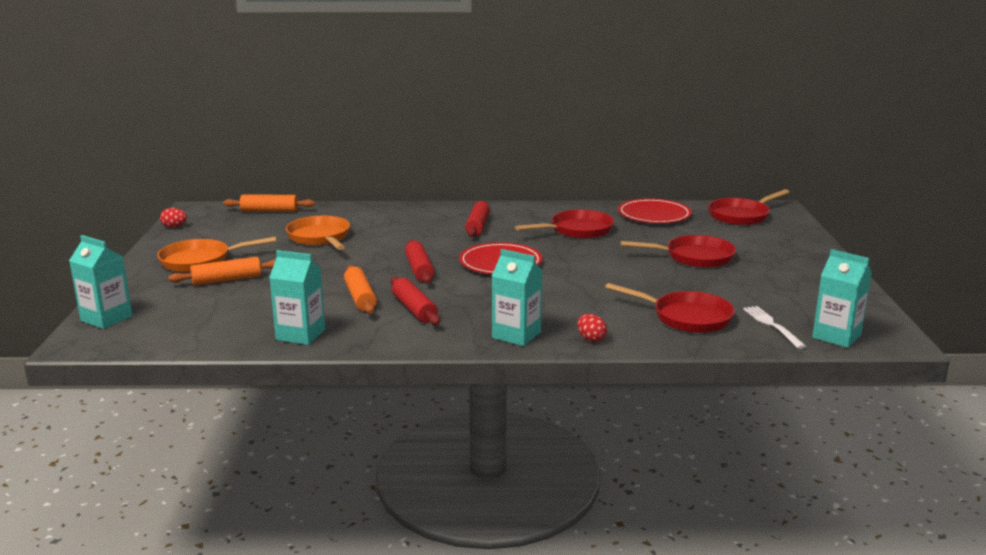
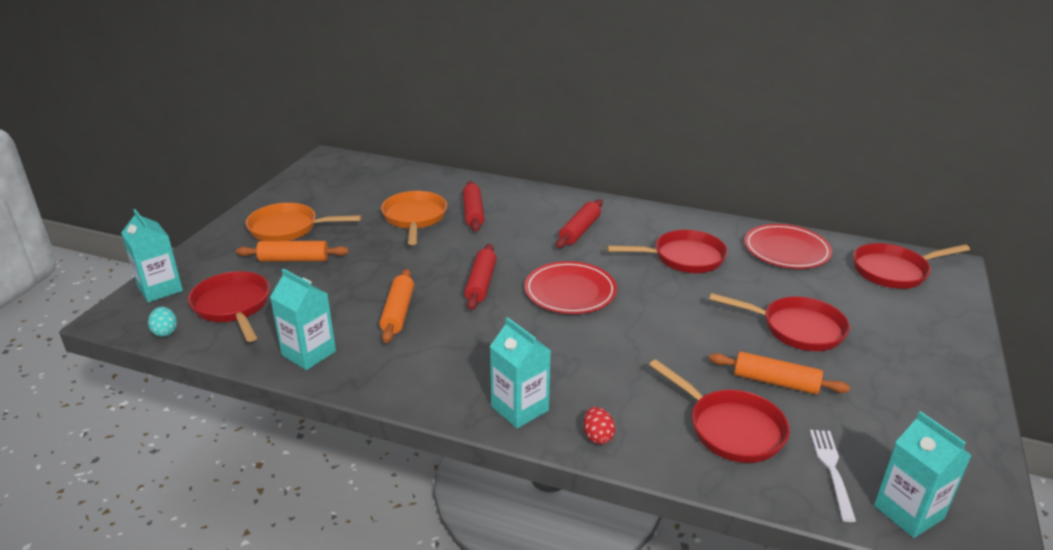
camera: 20 degrees right, 10 degrees up
(142, 344) = (165, 332): none -> turquoise egg
(174, 227) = (296, 178): red egg -> none
(196, 318) = (233, 306): none -> red pan
(269, 210) = (392, 172): orange rolling pin -> orange rolling pin (775, 382)
(414, 309) = (439, 342): red rolling pin -> red rolling pin (473, 213)

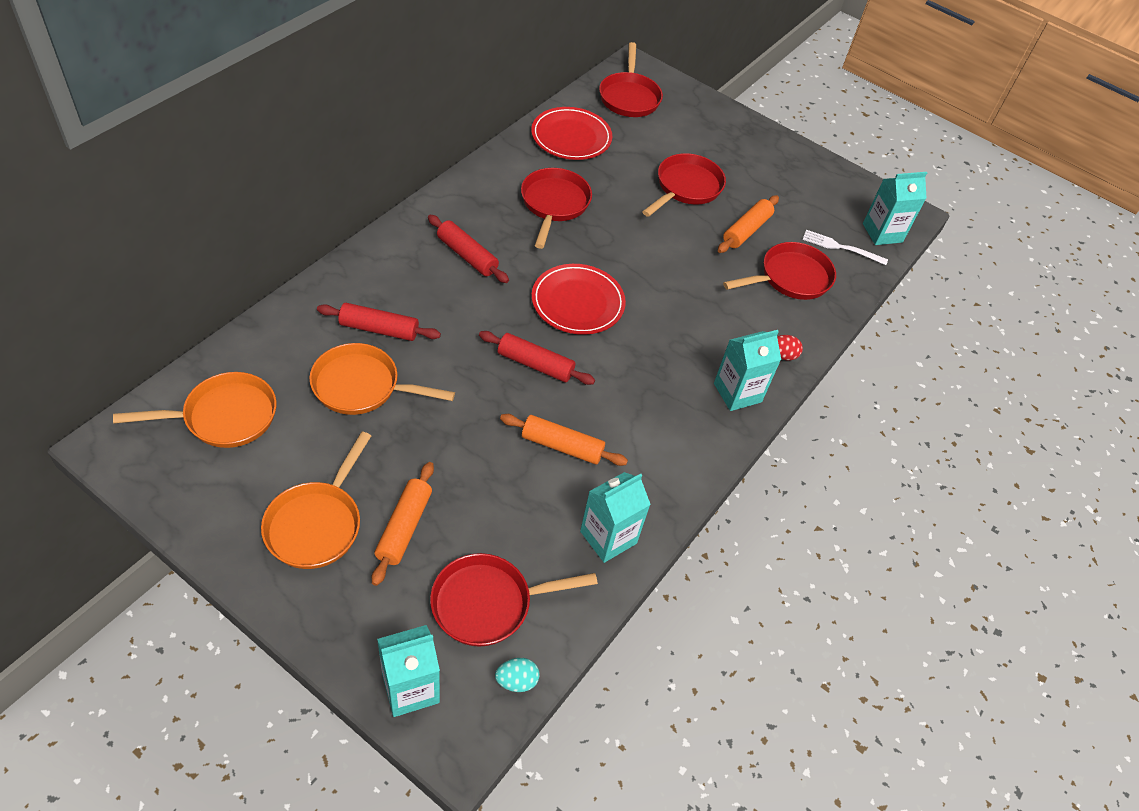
camera: 80 degrees left, 20 degrees up
(364, 181) = (224, 416): none -> orange pan

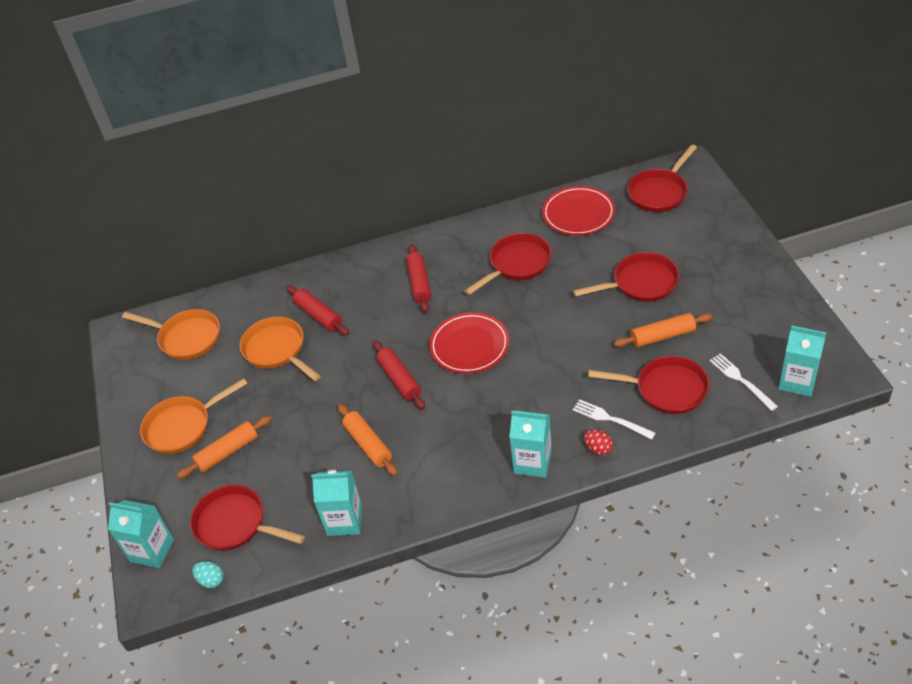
camera: 50 degrees right, 5 degrees down
(768, 323) = (610, 419): none -> white fork

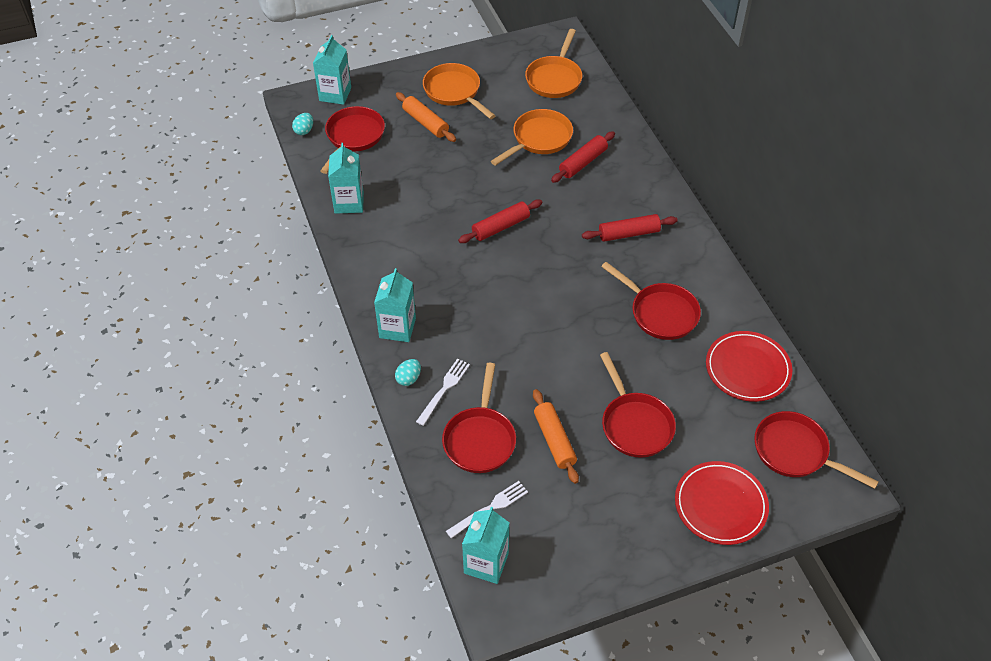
camera: 80 degrees right, 5 degrees up
(368, 444) = (427, 211): orange rolling pin -> none
(469, 346) = (543, 277): red plate -> red plate (720, 505)
(598, 449) = (408, 378): red egg -> turquoise egg

